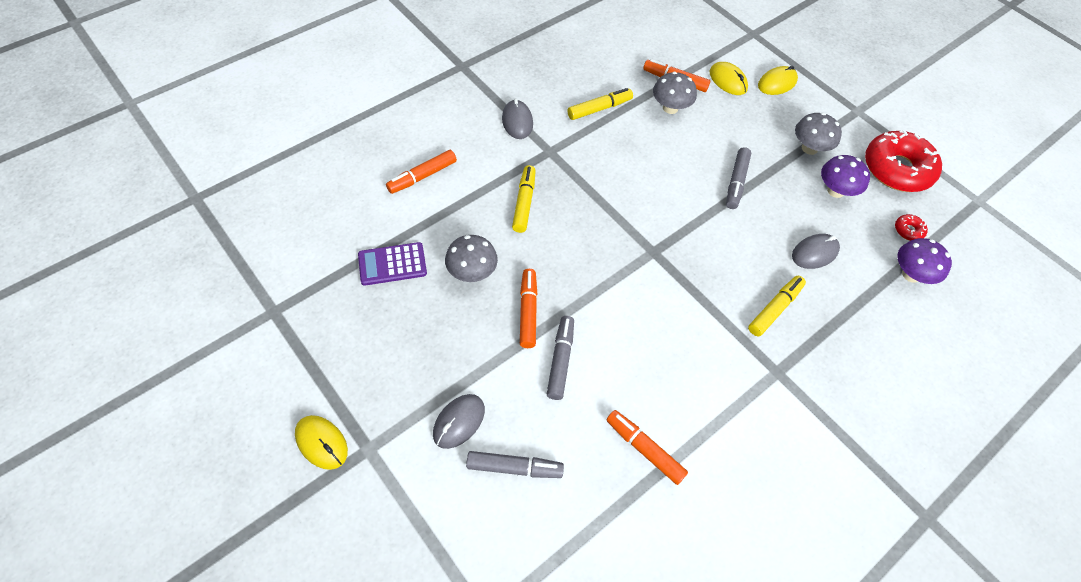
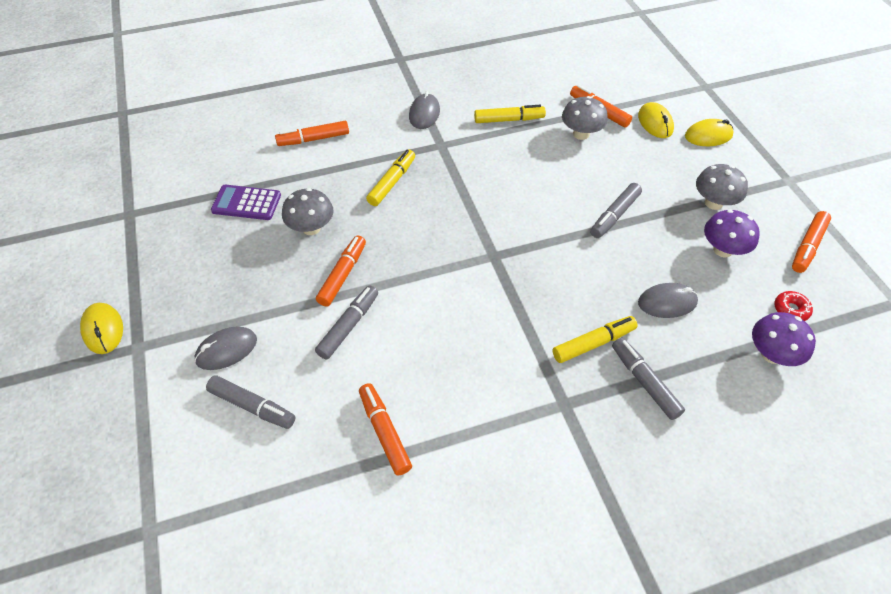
camera: 25 degrees right, 5 degrees down
(829, 330) = (644, 382): none -> grey marker
(897, 169) = (807, 246): red donut -> orange marker

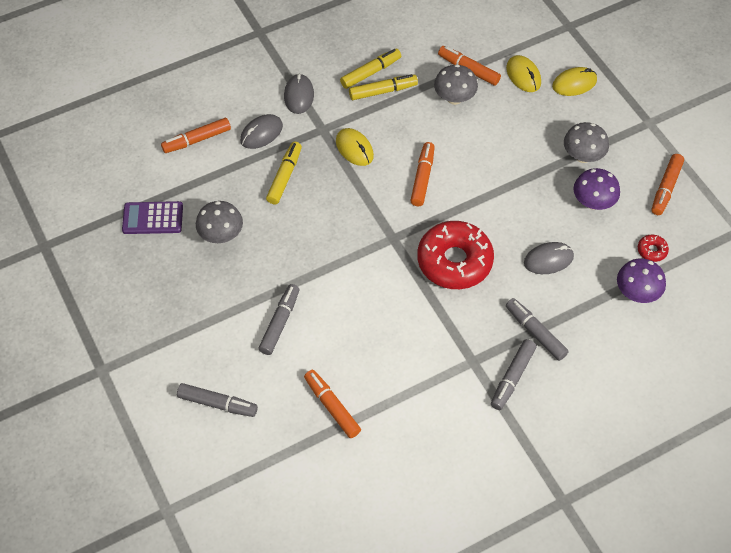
camera: 10 degrees left, 5 degrees up
(103, 330) = (65, 359): yellow mouse -> yellow mouse (354, 149)
(226, 350) = (180, 360): grey mouse -> grey mouse (261, 133)
(342, 275) = (262, 276): orange marker -> orange marker (422, 178)
(558, 289) = (454, 261): none -> red donut
(593, 343) = (490, 306): yellow marker -> yellow marker (370, 72)
(614, 215) = (495, 182): grey marker -> grey marker (512, 377)

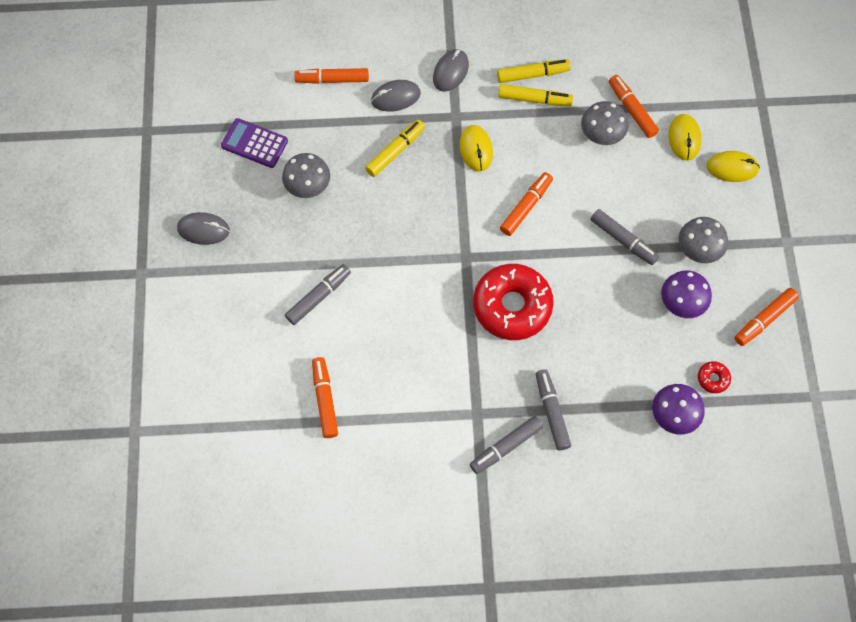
camera: 25 degrees right, 10 degrees up
(217, 403) = (225, 350): grey marker -> grey marker (623, 240)
(548, 260) = (604, 344): grey mouse -> grey mouse (203, 230)

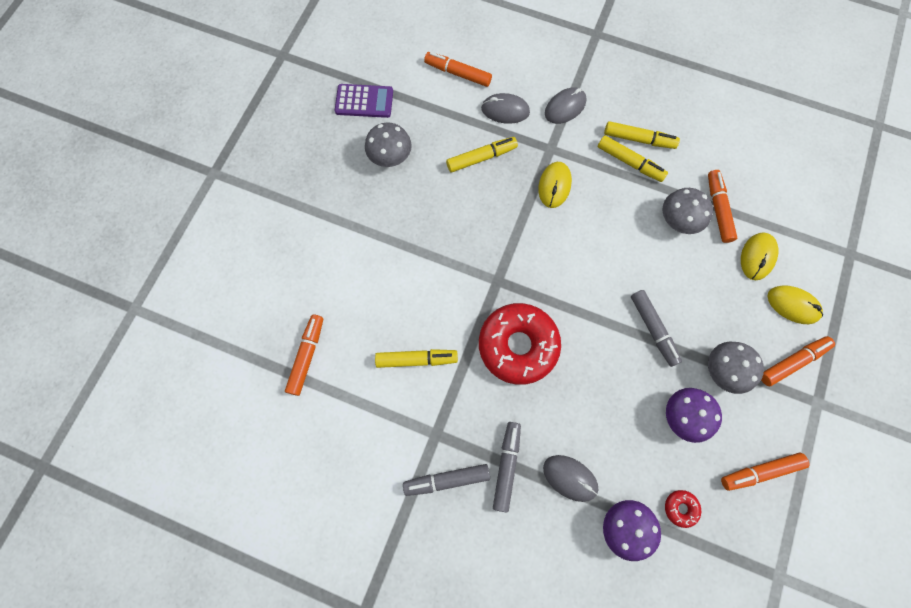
camera: 25 degrees right, 5 degrees up
(203, 230) = (283, 157): grey mouse -> grey mouse (570, 478)
(254, 143) = (364, 101): purple calculator -> purple calculator turned 135 degrees clockwise
(318, 297) = (349, 259): grey marker -> none
(427, 358) = (416, 359): none -> yellow marker
(526, 207) = (575, 258): orange marker -> orange marker (792, 362)

